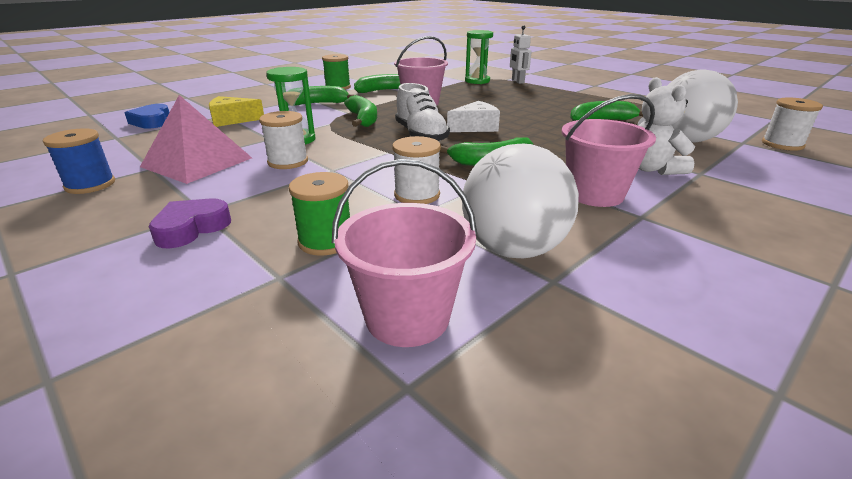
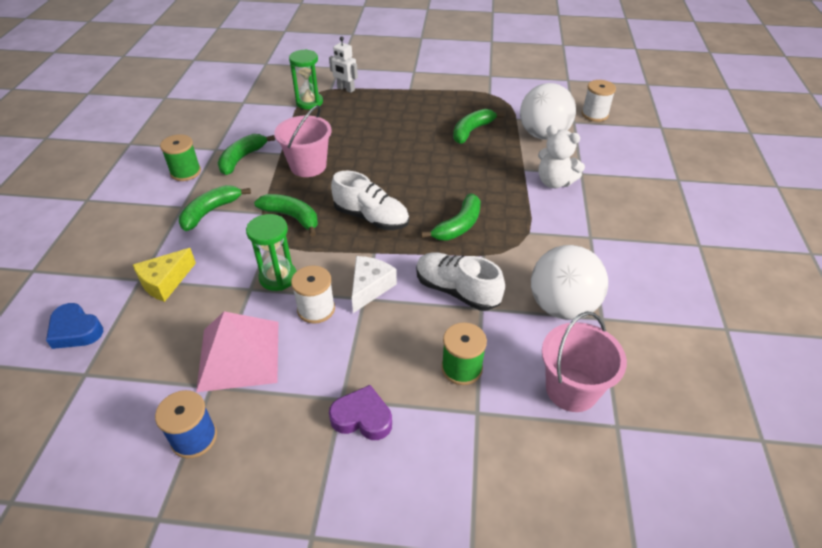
camera: 40 degrees left, 15 degrees up
(191, 228) = (362, 417): purple heart -> purple heart turned 105 degrees clockwise
(417, 195) = (457, 291): white spool -> white shoe
(475, 127) = (397, 184): white cheese -> white cheese (370, 287)
(595, 194) = (550, 228): pink bucket -> none

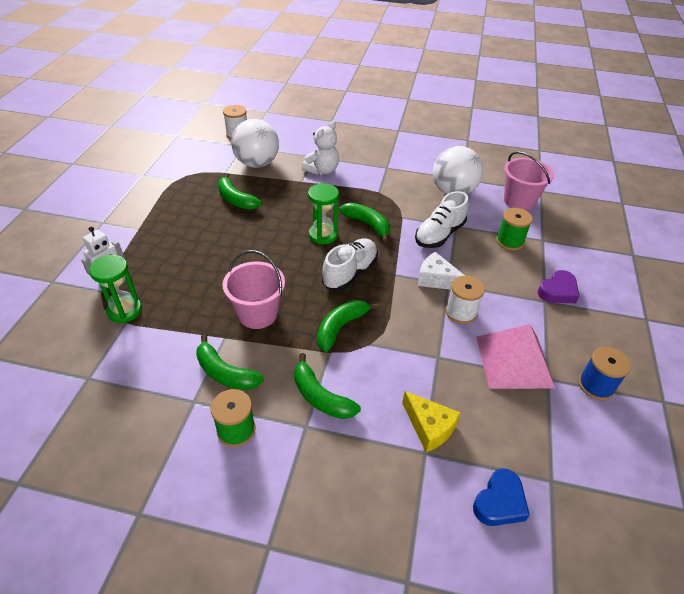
camera: 85 degrees left, 0 degrees up
(278, 277) = (424, 337): green hourglass -> green hourglass (323, 235)
(362, 417) = (558, 291): purple heart -> purple heart turned 150 degrees counterclockwise

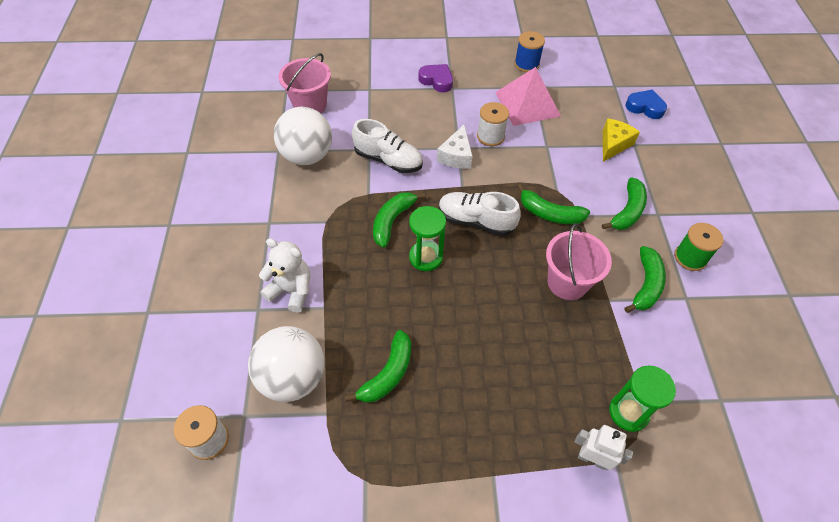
camera: 105 degrees left, 10 degrees up
(509, 241) = (380, 110): green spool -> none

